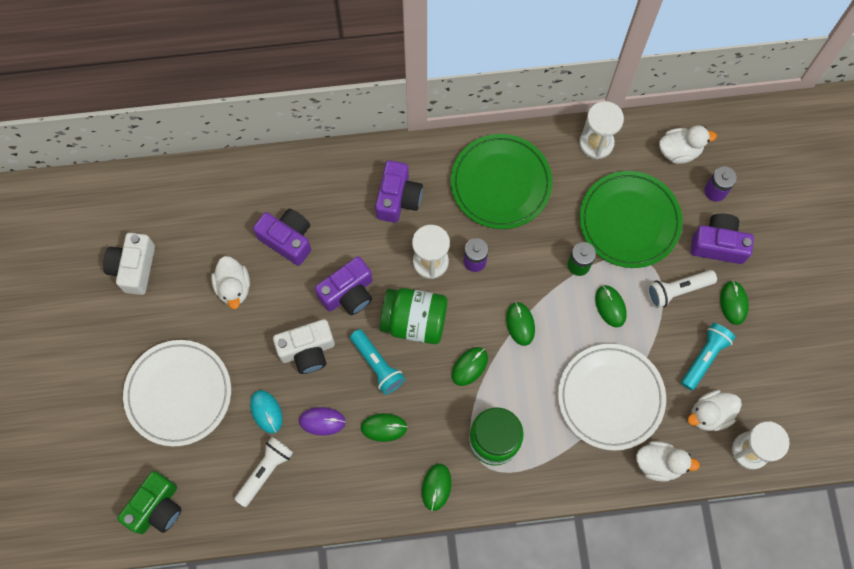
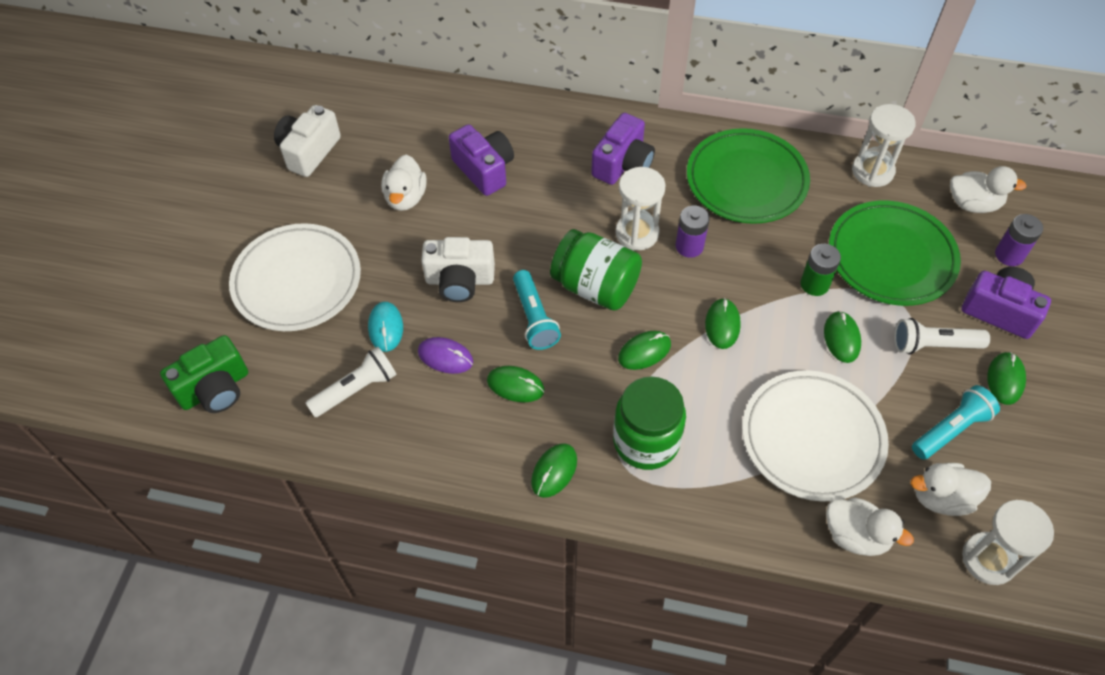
camera: 20 degrees right, 15 degrees down
(348, 293) = (530, 237): purple camera -> none

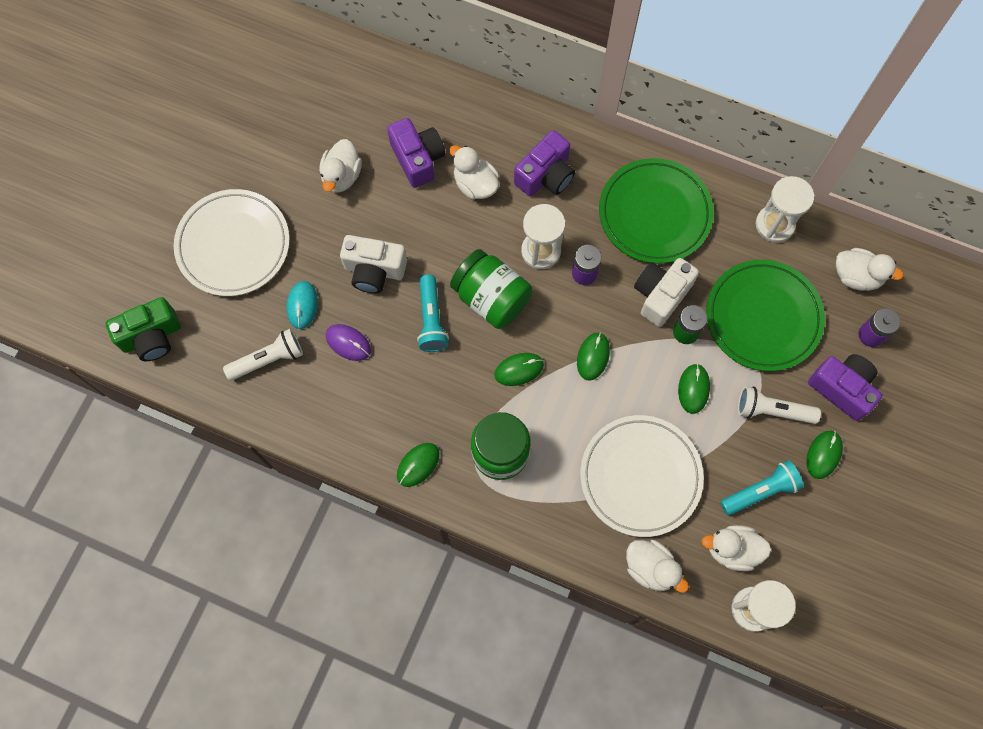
camera: 10 degrees right, 15 degrees up
(309, 151) = (262, 110): white camera -> white camera (661, 295)
(515, 385) = (402, 381): green mouse -> none
(551, 183) = (475, 184): none -> white duck

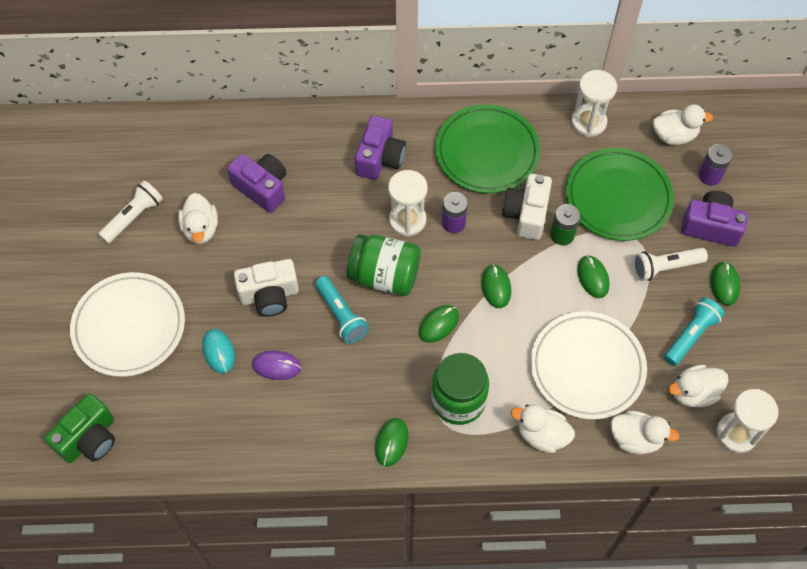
camera: 25 degrees left, 10 degrees down
(268, 359) = (209, 411): white flashlight -> white flashlight (133, 217)
(475, 184) = (323, 189): white duck -> white duck (542, 435)

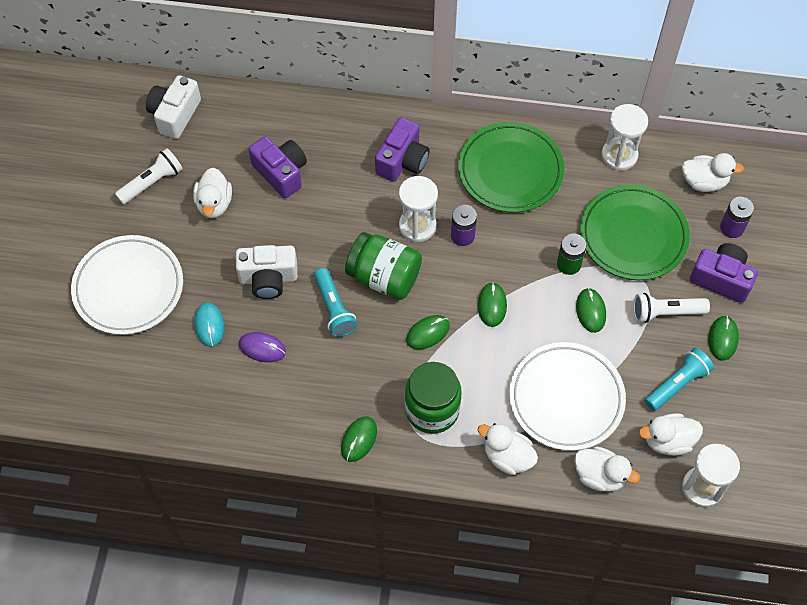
camera: 10 degrees right, 0 degrees up
(89, 438) = (72, 388): green camera -> none
(526, 214) = (537, 238): white camera -> white camera (175, 115)

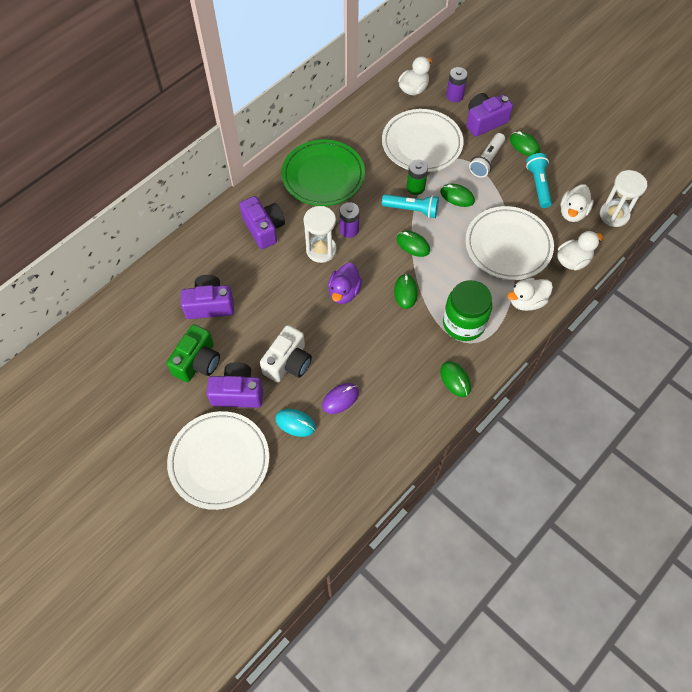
camera: 55 degrees left, 0 degrees up
(152, 182) = (143, 393): white flashlight -> none
(175, 115) = (98, 344): white camera -> none
(206, 257) = (238, 393): none -> purple camera
(214, 204) = (198, 362): white duck -> green camera
(334, 309) = (344, 336): turquoise flashlight -> turquoise flashlight (412, 210)
(384, 277) = (344, 292): green jar -> purple duck
(619, 155) = (360, 116): white hourglass -> none
(633, 235) = (422, 144): green plate -> white plate

